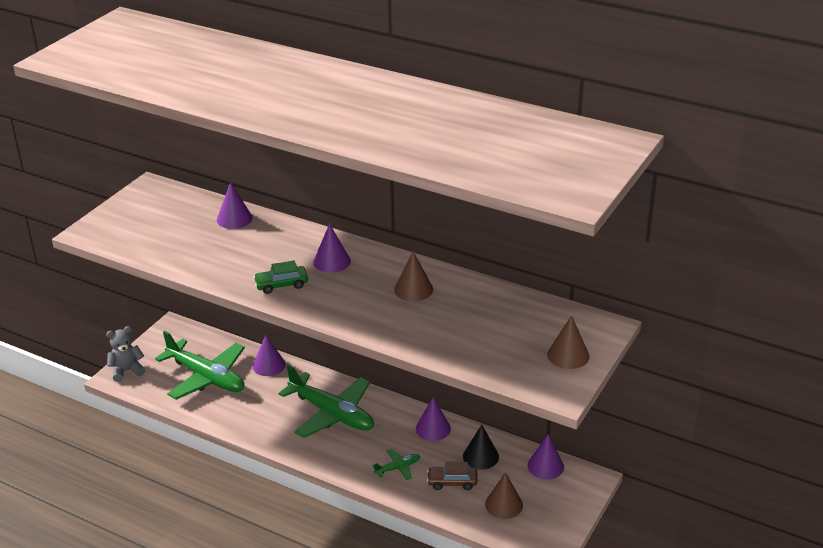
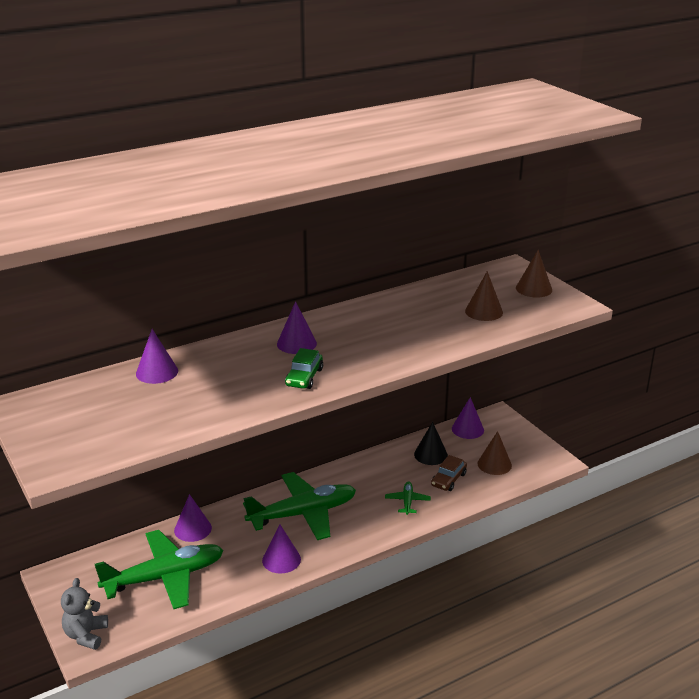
camera: 60 degrees left, 5 degrees down
(413, 289) = (383, 320): brown cone -> brown cone (484, 311)
(433, 428) = (376, 465): purple cone -> purple cone (281, 559)

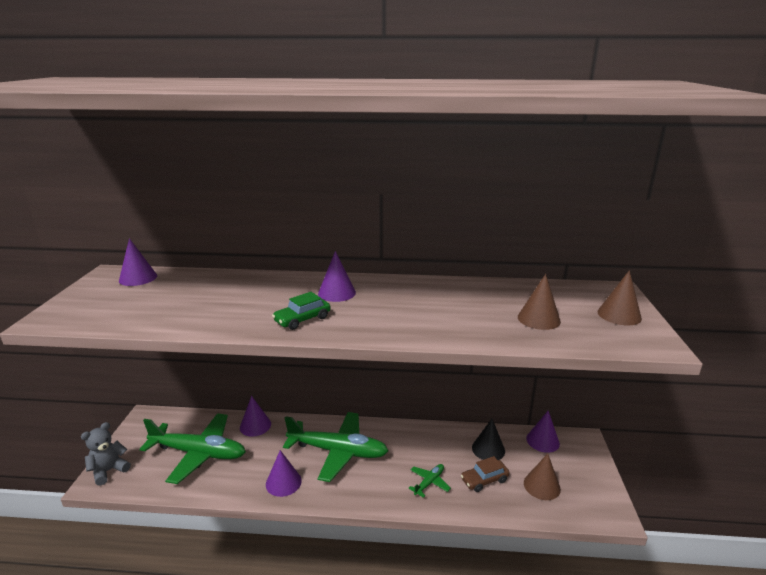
camera: 35 degrees right, 5 degrees down
(157, 372) = (214, 281): purple cone -> purple cone (138, 278)

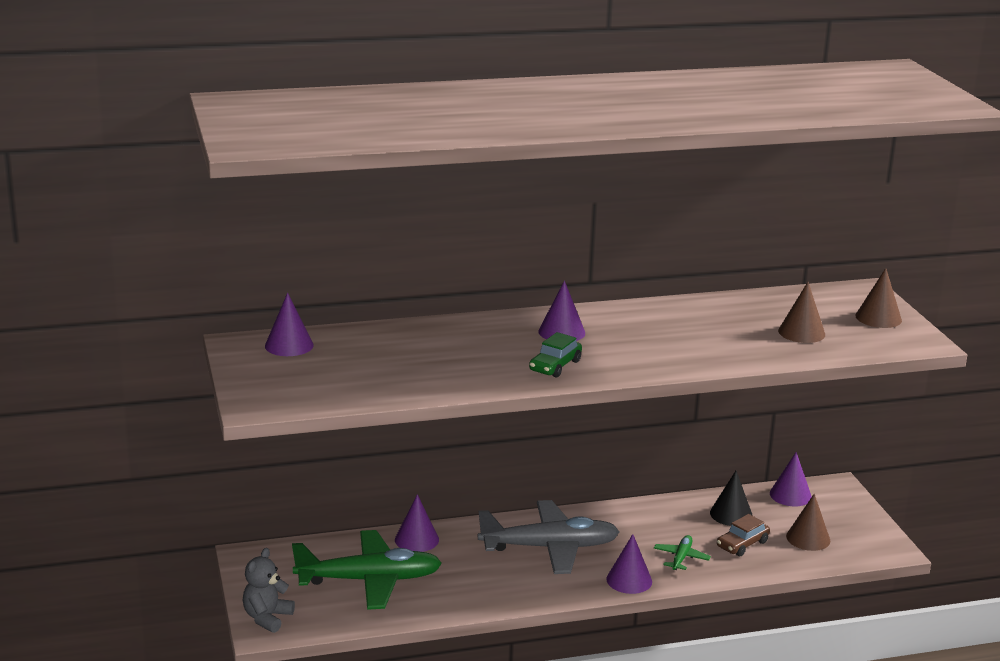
camera: 20 degrees left, 0 degrees up
(283, 482) = (507, 588): purple cone -> purple cone (629, 580)
(338, 451) = (550, 547): green plane -> grey plane

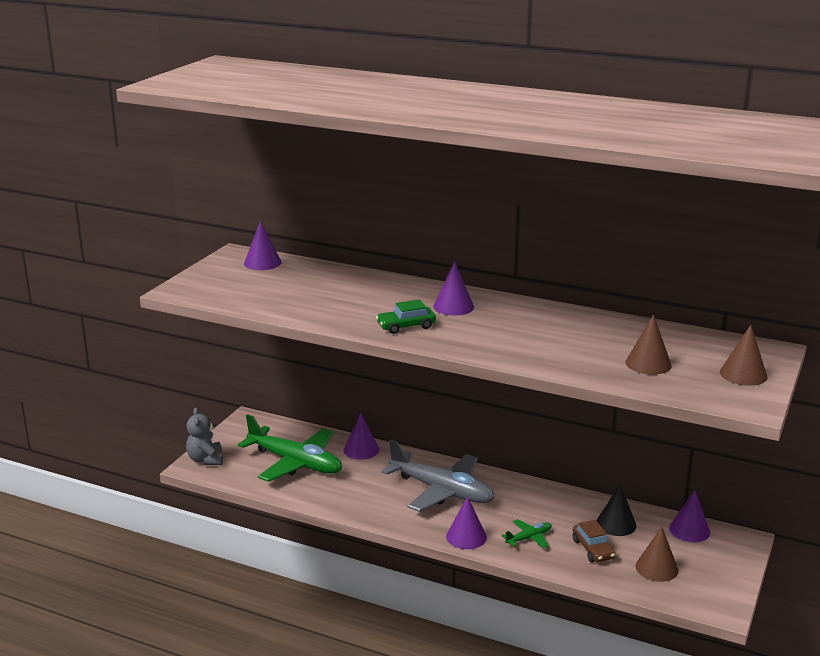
camera: 40 degrees right, 0 degrees up
(267, 618) = (206, 460): grey teddy bear -> grey teddy bear turned 75 degrees counterclockwise
(742, 544) = (593, 549): brown car -> brown car turned 105 degrees counterclockwise

